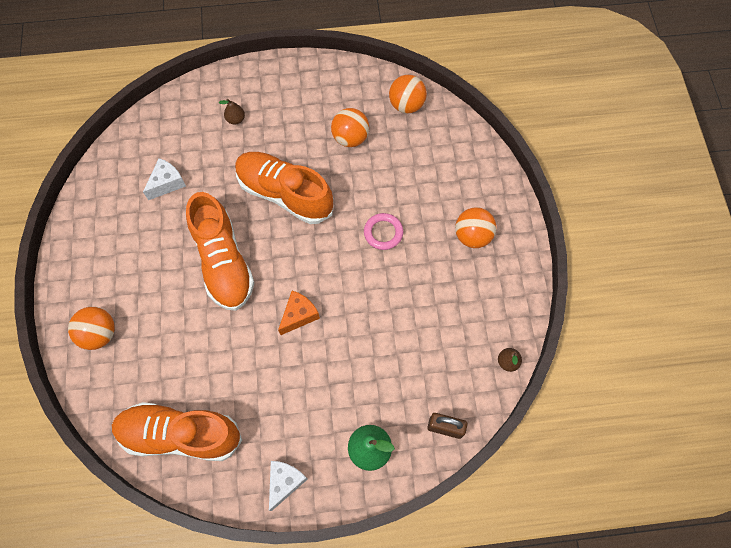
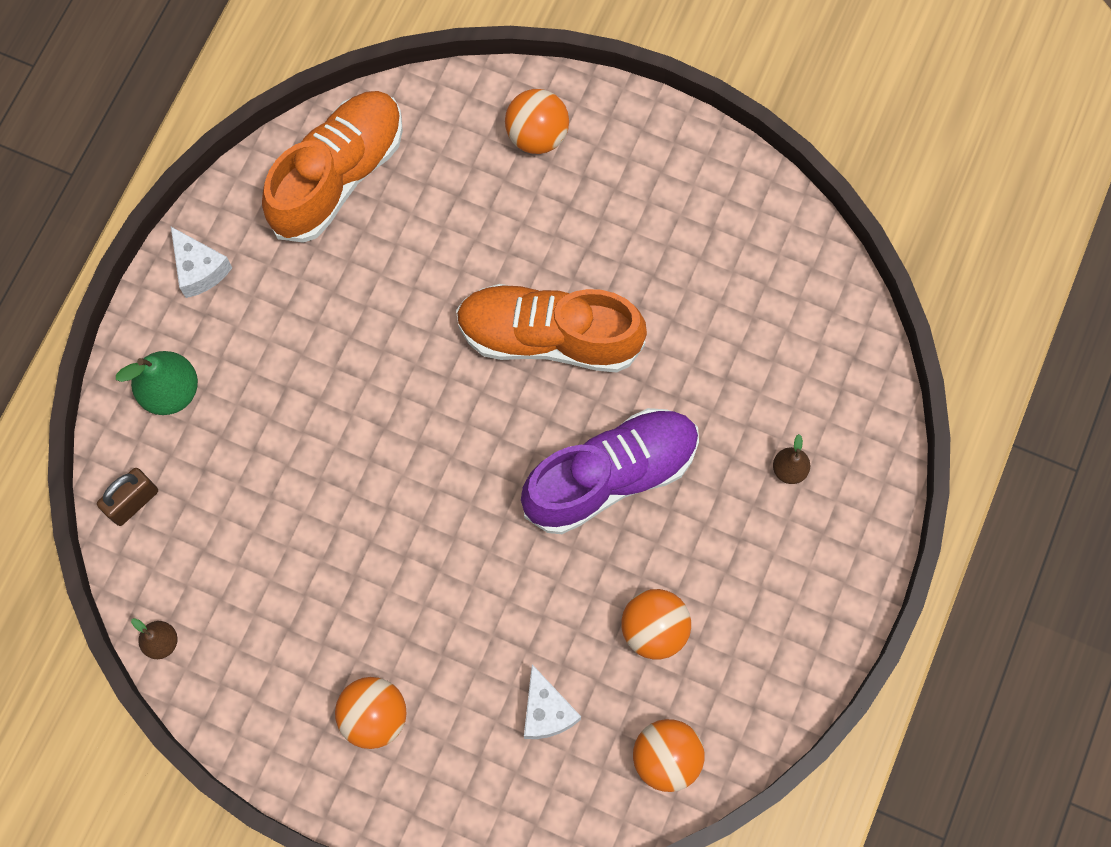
camera: 120 degrees right, 5 degrees up
(167, 183) = (727, 317): white cheese -> white cheese (546, 711)
(285, 194) = (610, 476): orange shoe -> purple shoe
(299, 315) = (406, 398): orange cheese -> none
(383, 233) = (460, 585): pink ring -> none

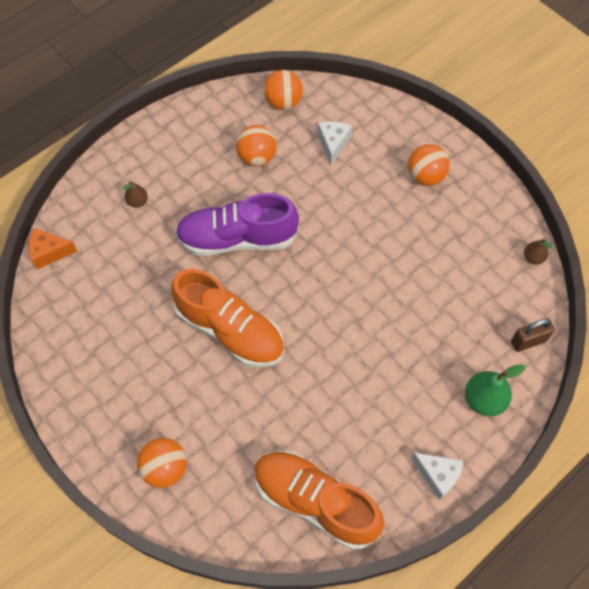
camera: 155 degrees left, 10 degrees down
(199, 269) = (438, 475): white cheese -> white cheese turned 135 degrees clockwise
(338, 176) = (315, 502): orange shoe -> orange shoe turned 60 degrees clockwise
(861, 335) = (49, 253): none -> orange cheese

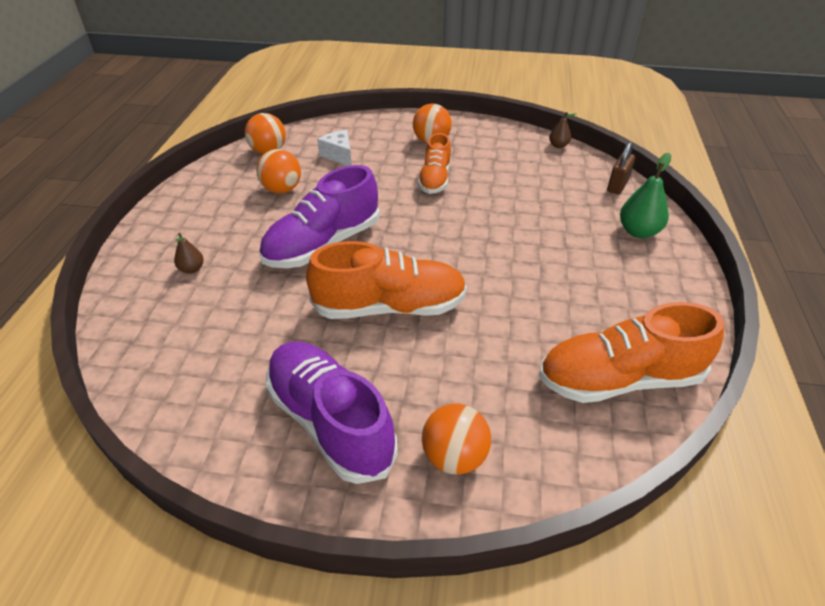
camera: 40 degrees left, 20 degrees down
(49, 253) = (122, 358): orange cheese -> none
(121, 390) = (330, 422): none -> purple shoe
(382, 226) = (435, 179): none -> orange shoe
(438, 475) = (676, 295): white cheese -> none

